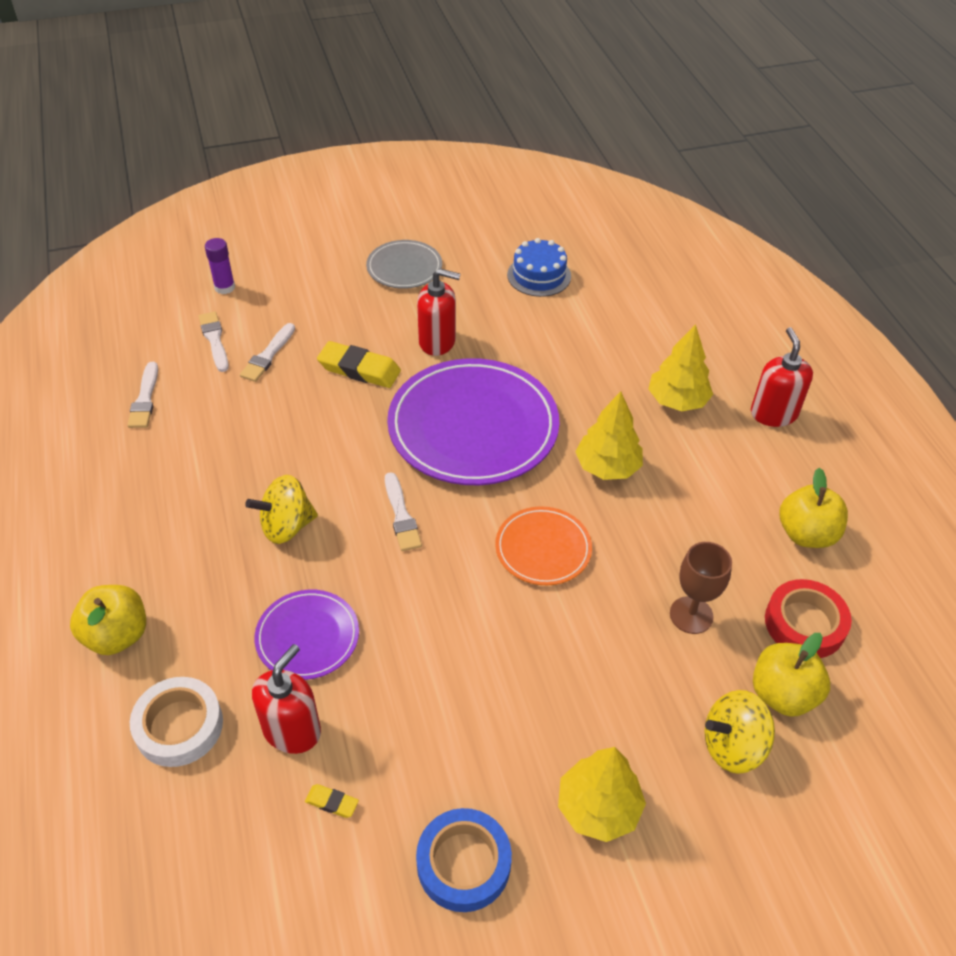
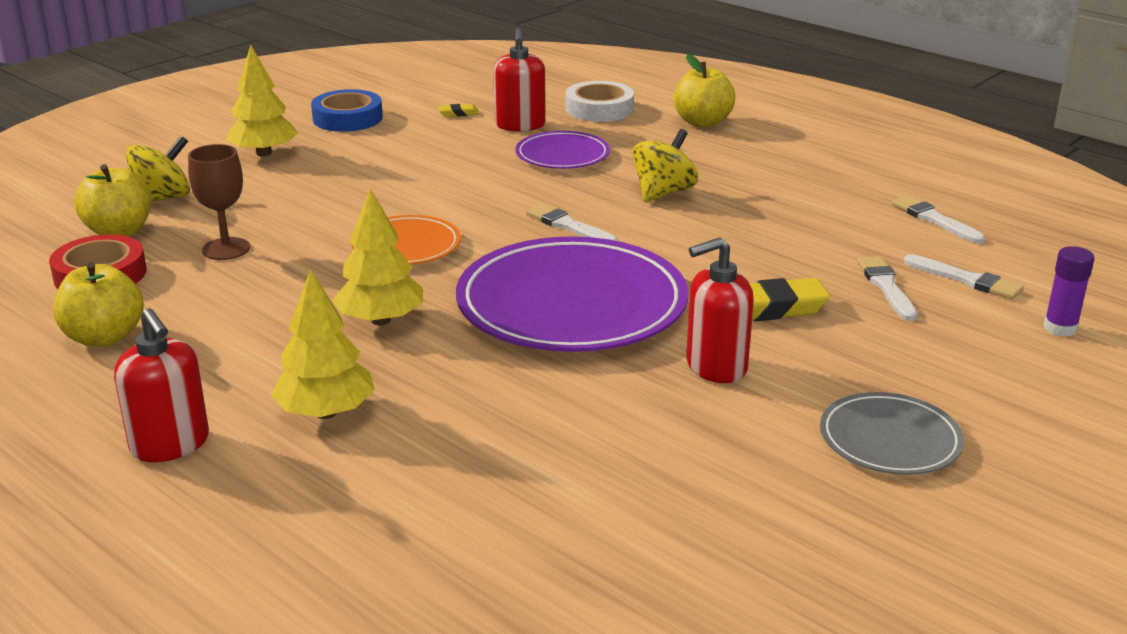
camera: 150 degrees right, 20 degrees down
(539, 275) = (676, 511): blue cake -> none

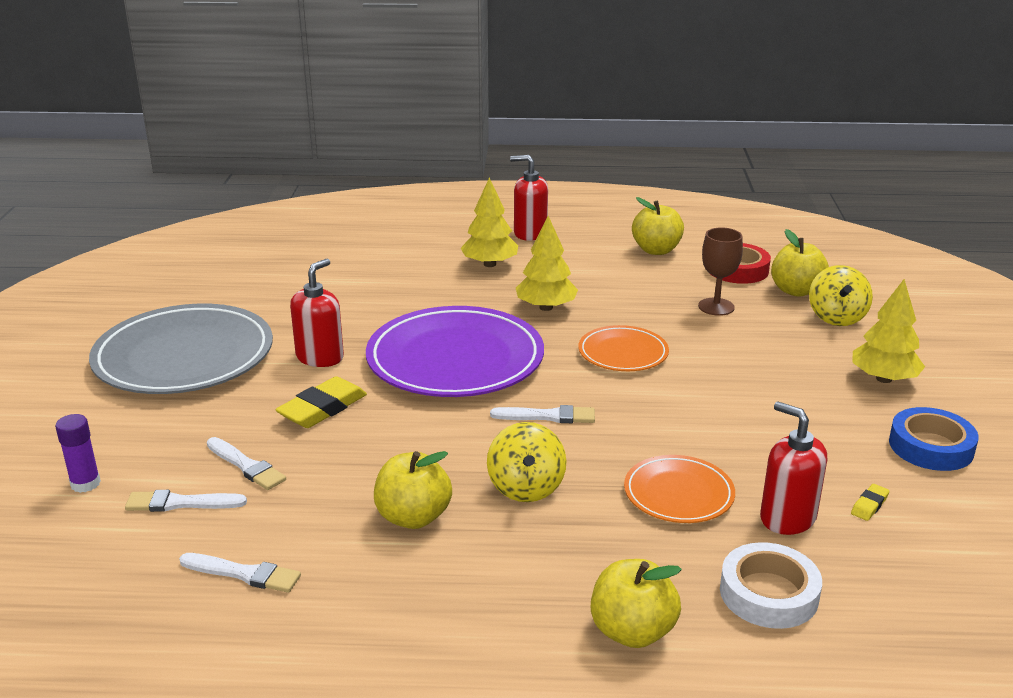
camera: 140 degrees right, 0 degrees up
(562, 155) = (678, 493): purple plate -> orange plate
(772, 206) = (413, 517): none -> yellow apple
(890, 439) = (184, 356): grey plate -> grey plate, size x1.95

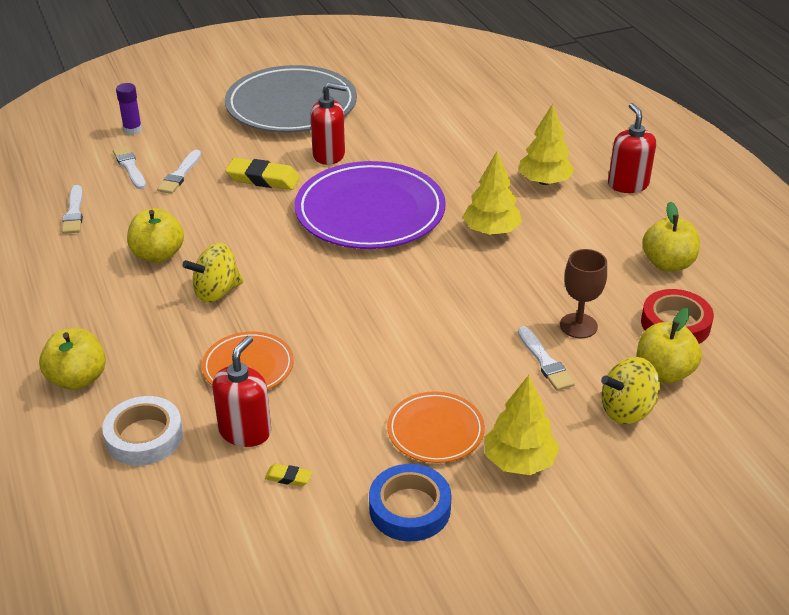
camera: 65 degrees right, 10 degrees up
(548, 416) = (317, 277): white brush -> white brush (545, 361)
(623, 353) = (444, 290): orange plate -> orange plate (435, 431)

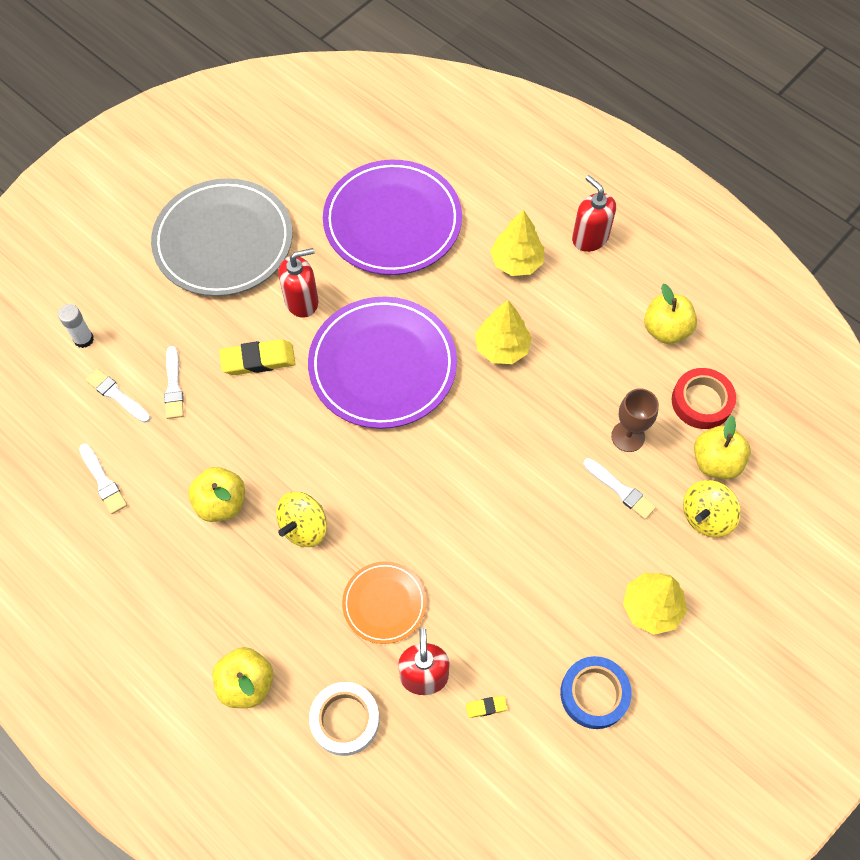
camera: 25 degrees left, 25 degrees up
(132, 130) = (84, 339): purple glue stick -> white glue stick
(435, 431) = (573, 605): orange plate -> none
(446, 129) = (392, 221): none -> purple plate

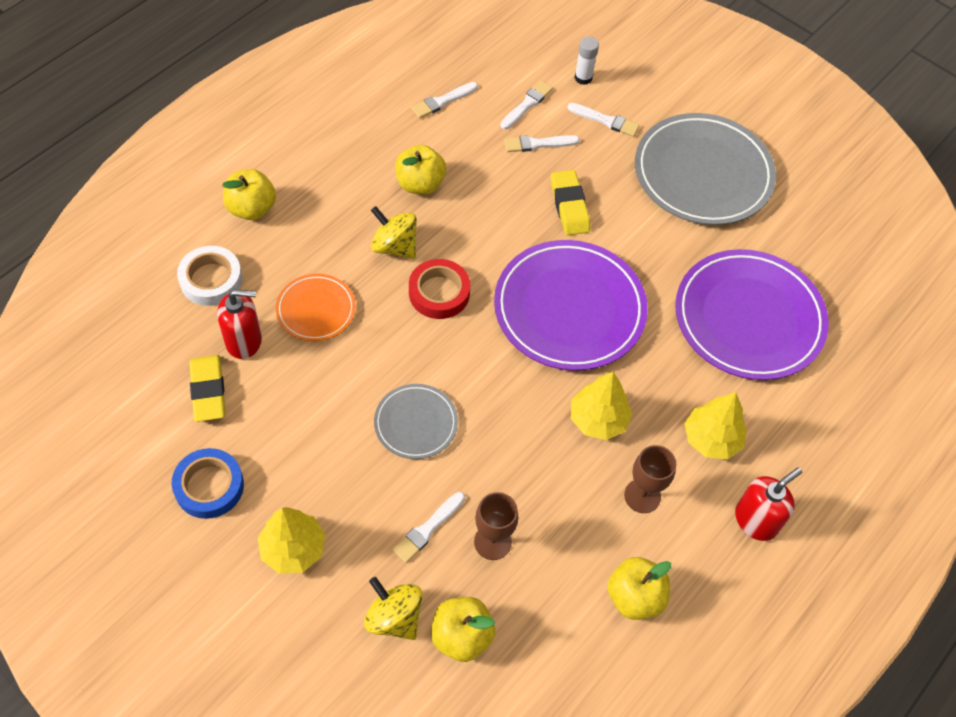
camera: 85 degrees right, 5 degrees down
(147, 321) = (606, 120): none -> white brush
(302, 301) = (639, 239): red soap dispenser -> none
(486, 707) = (208, 391): yellow eraser -> yellow eraser, size x2.10
(513, 502) = (416, 423): none -> grey plate
(574, 318) = (642, 496): none -> brown goblet
(701, 401) = (539, 629): red tape -> red tape (439, 293)

